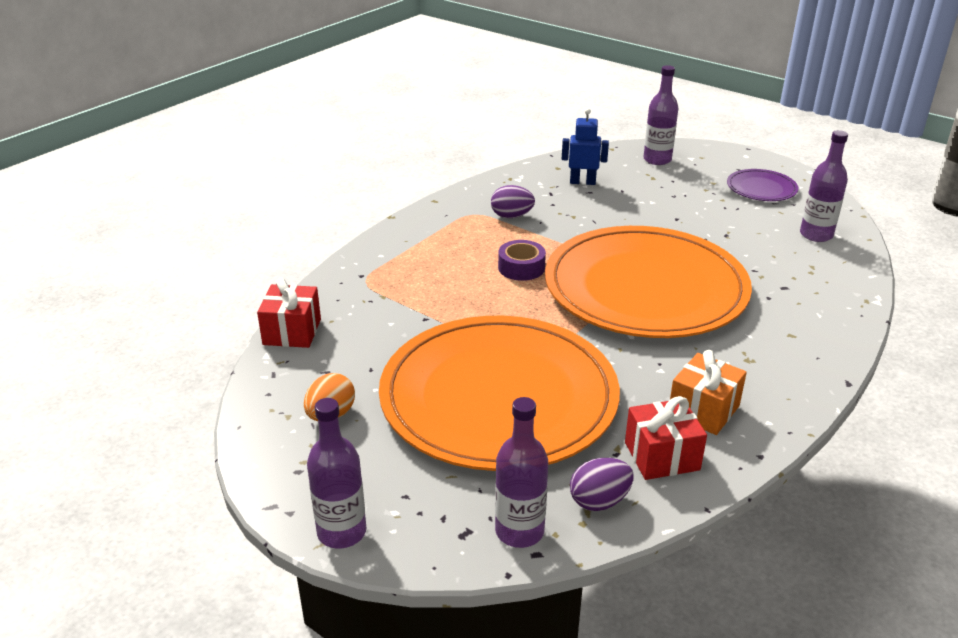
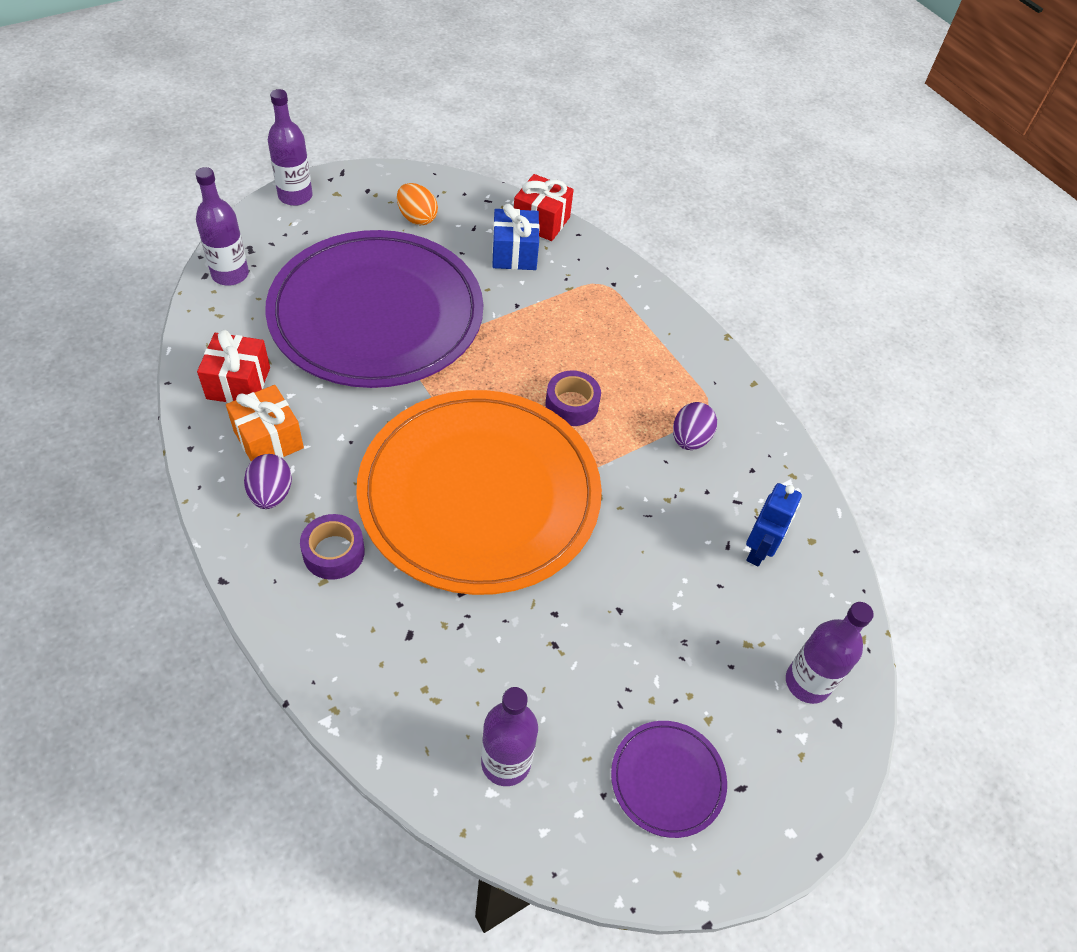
camera: 105 degrees right, 20 degrees up
(352, 336) = (514, 253): none -> blue gift
(498, 397) = (376, 314): orange plate -> purple plate
(599, 501) = (223, 325): purple egg -> purple egg (271, 494)
(764, 338) = (333, 552): none -> purple tape

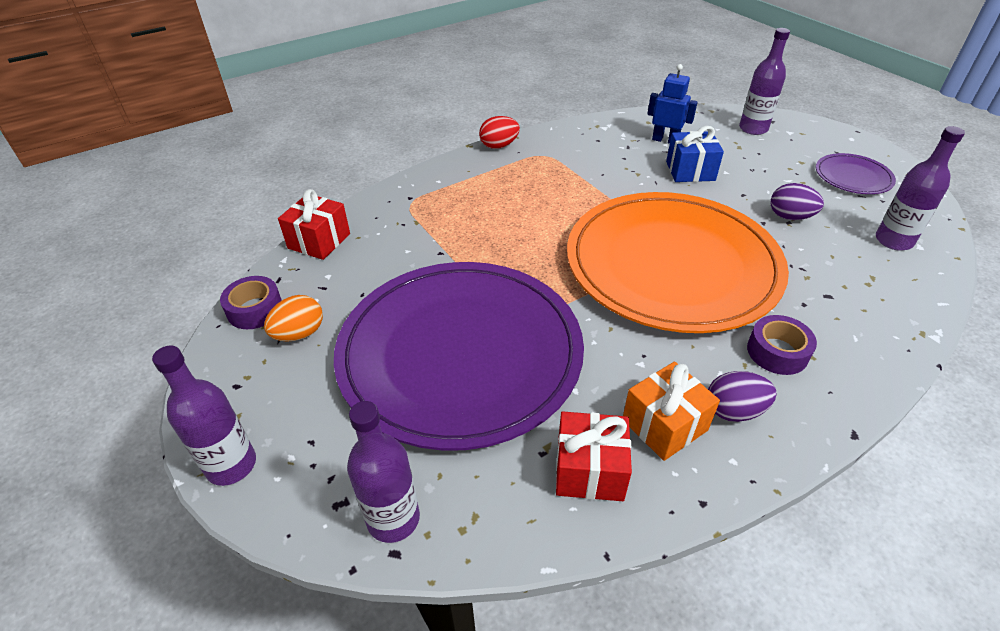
camera: 85 degrees left, 10 degrees down
(514, 253) = (366, 257): blue gift -> blue gift (690, 171)
(571, 405) = (558, 218): purple tape -> purple tape (255, 310)
(690, 439) = (578, 163): purple egg -> purple egg (790, 217)
(727, 364) = (499, 146): none -> red egg

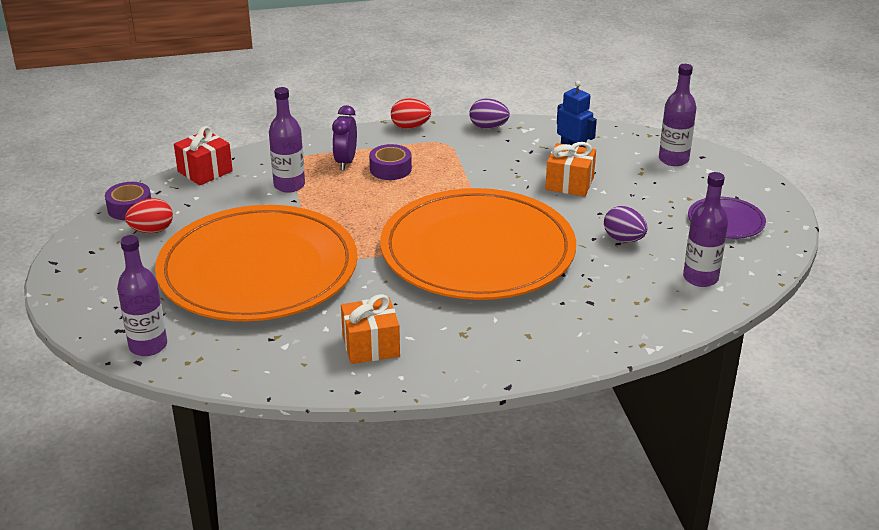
camera: 20 degrees right, 10 degrees down
(231, 465) = (65, 294): purple bottle -> purple bottle (289, 185)
(299, 334) = (152, 230): orange egg -> red egg
(460, 354) = (258, 269): purple plate -> orange plate
(463, 196) = (345, 162): none -> purple clock
(589, 470) = (295, 355): red gift -> none
(690, 171) = (569, 183): blue gift -> orange gift
(734, 411) = (431, 351): purple egg -> purple egg (488, 127)
(777, 352) = (503, 326): purple tape -> purple tape (390, 169)

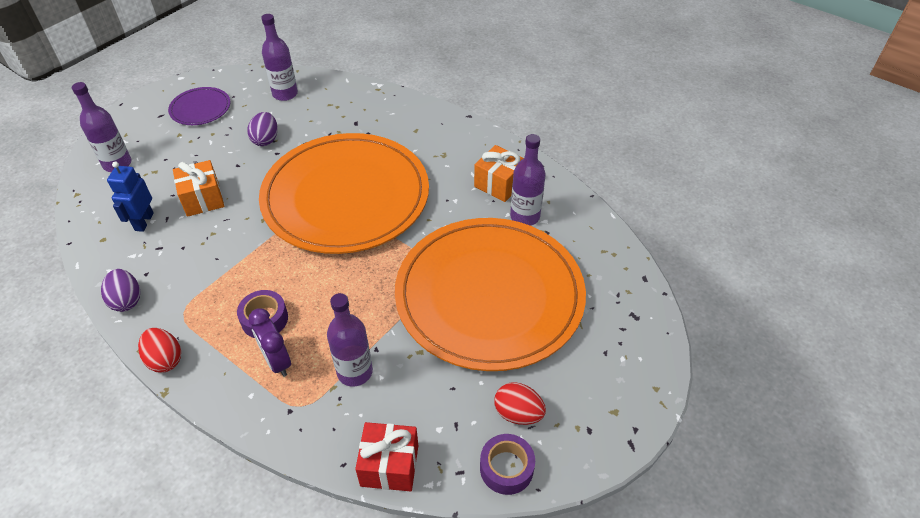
camera: 130 degrees left, 15 degrees up
(148, 346) = (627, 286): purple bottle -> purple bottle (525, 216)
(345, 162) = (277, 361): purple clock -> purple clock turned 90 degrees clockwise

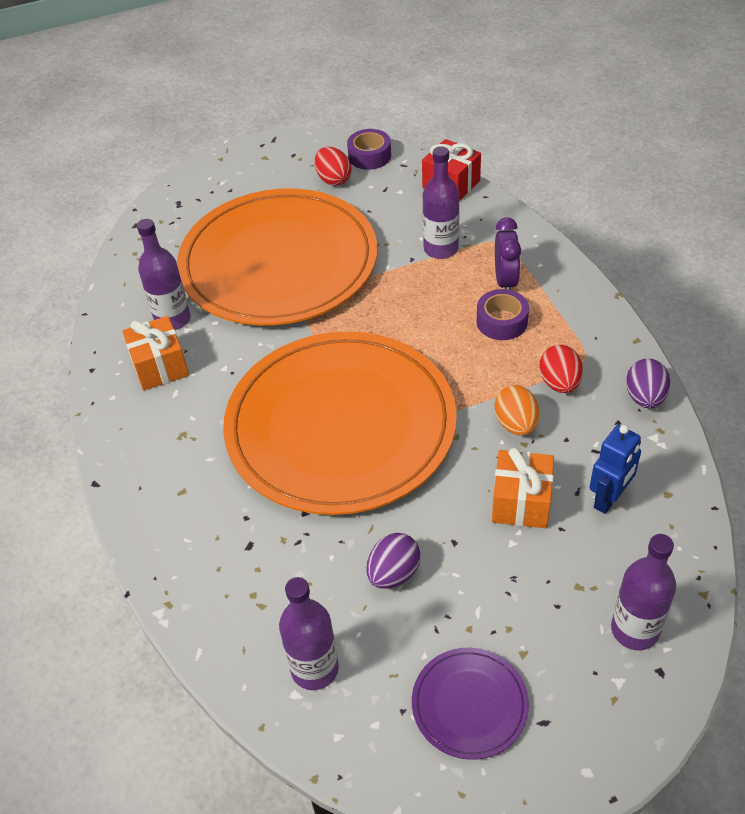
camera: 145 degrees left, 0 degrees up
(165, 359) = (612, 321): red egg -> red egg (559, 383)
(223, 243) = (516, 424): none -> orange egg

